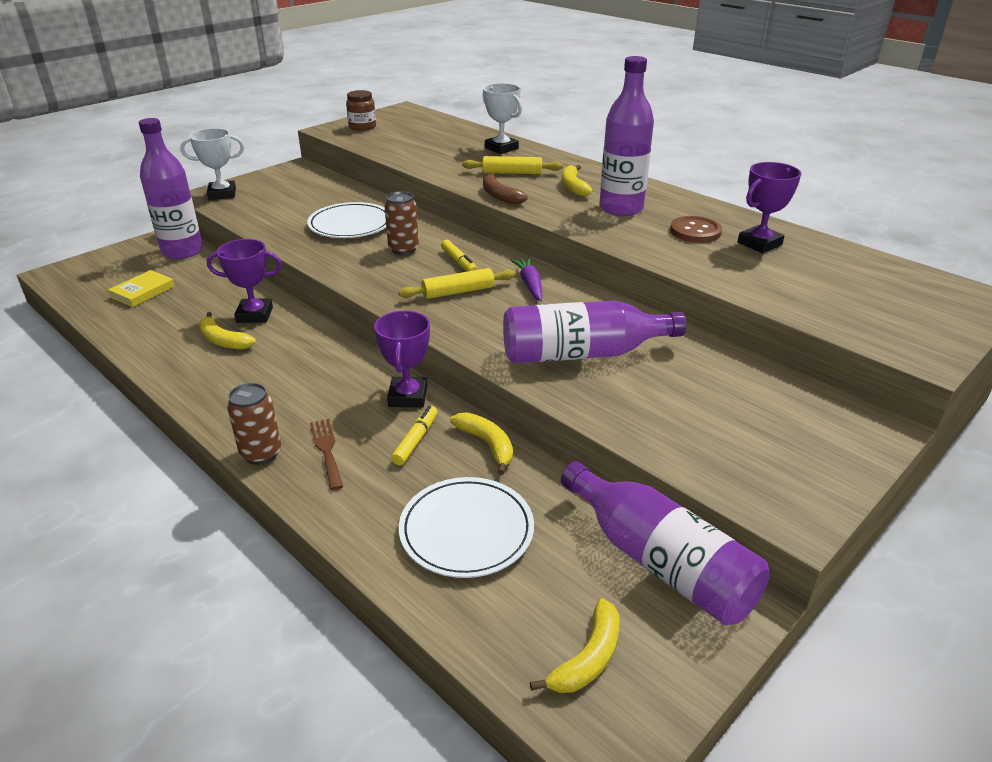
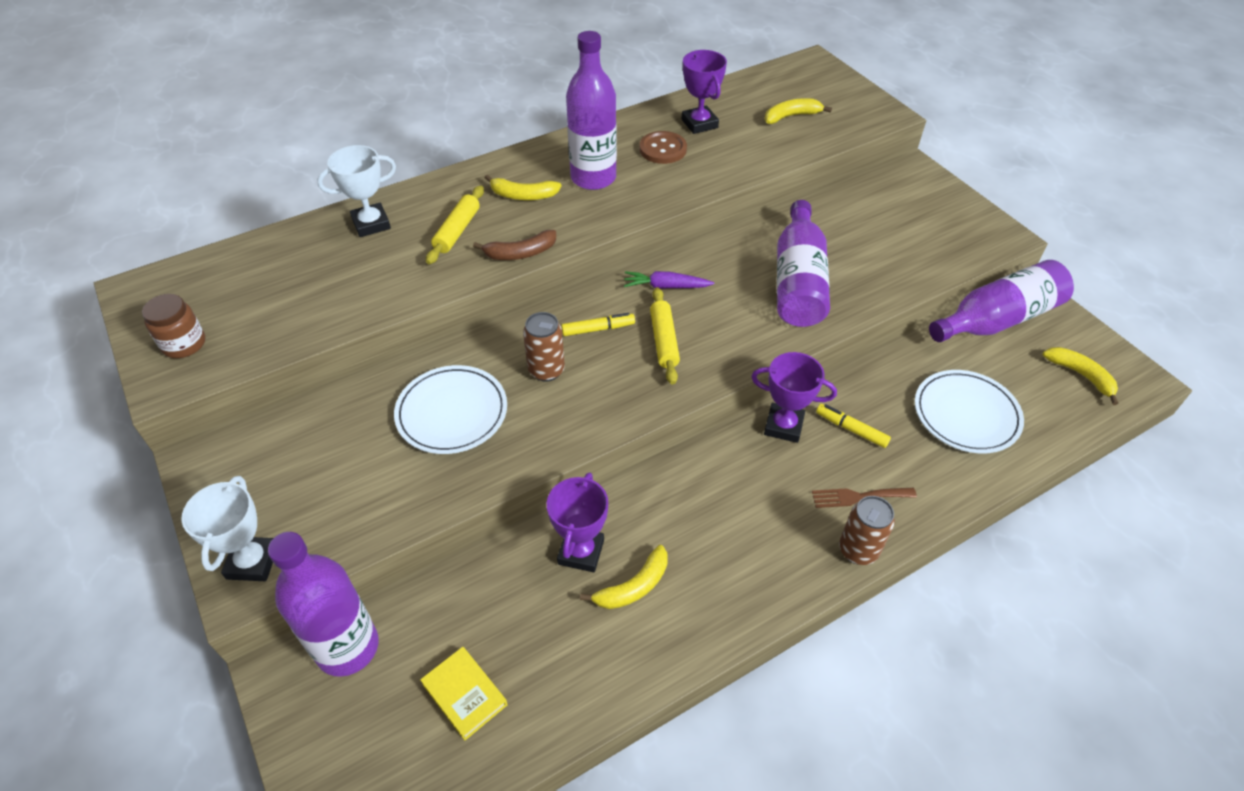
camera: 75 degrees left, 15 degrees up
(487, 445) = (863, 383): yellow banana -> yellow banana (791, 116)

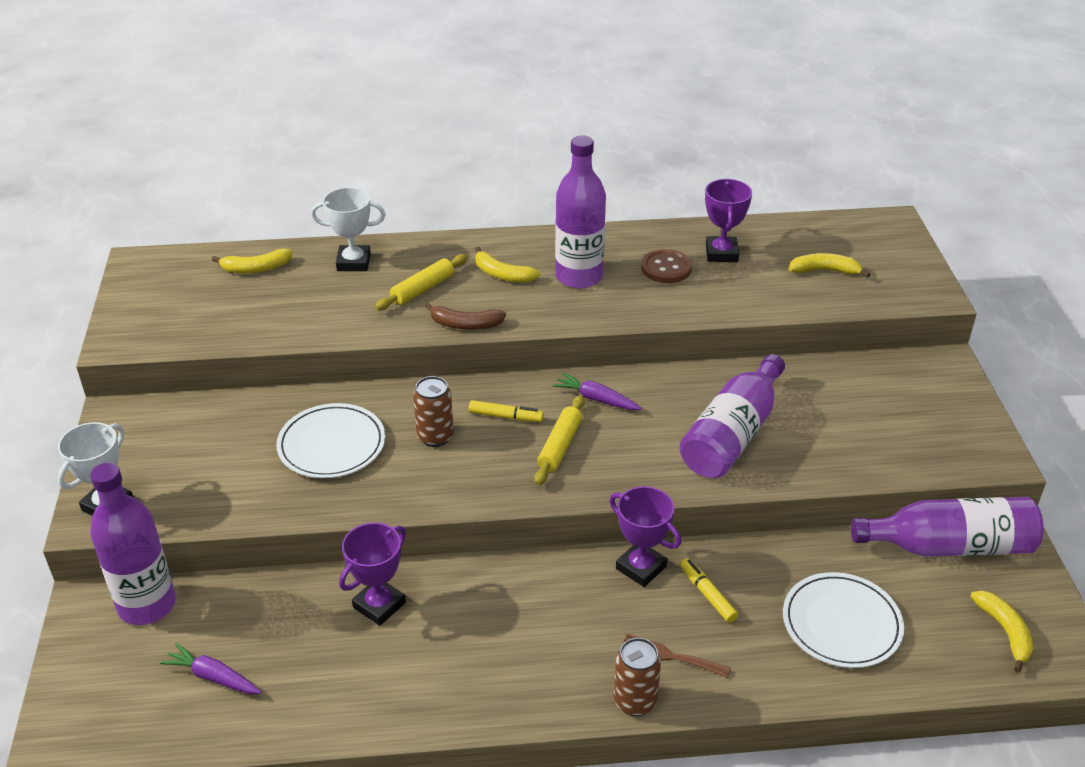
camera: 25 degrees right, 10 degrees down
(184, 344) = (148, 316): brown jar -> none
(465, 694) = (213, 677): yellow book -> purple carrot
(633, 586) = (405, 650): yellow banana -> yellow banana (256, 268)

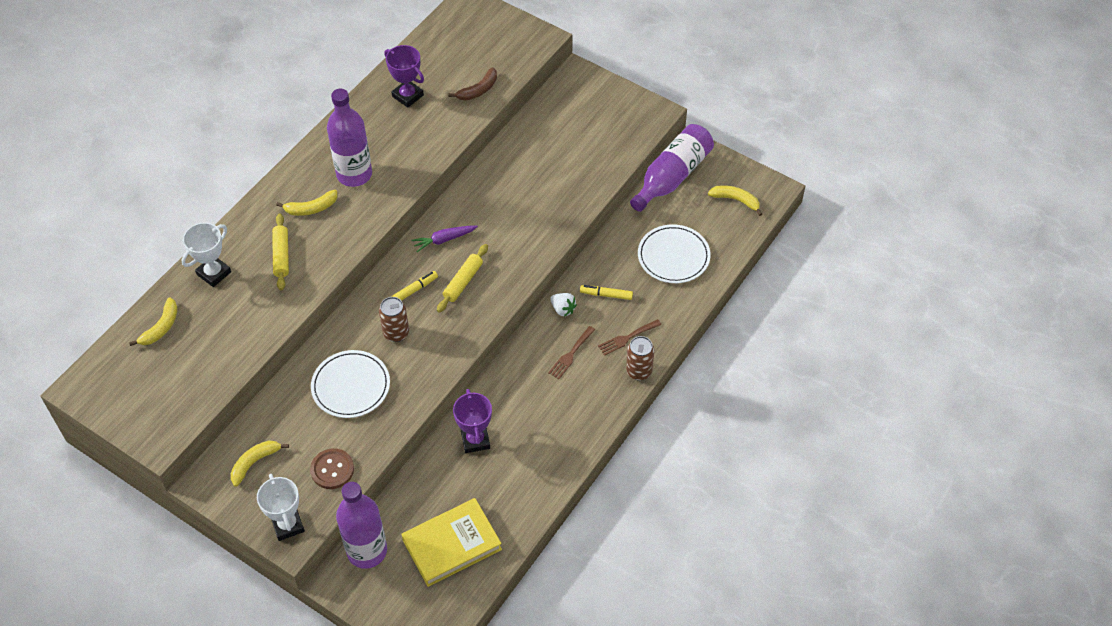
camera: 50 degrees left, 15 degrees up
(213, 677) = (452, 545): purple carrot -> yellow book
(465, 324) = (338, 256): brown banana -> brown banana (478, 90)
(560, 446) = (463, 282): yellow rolling pin -> yellow rolling pin turned 60 degrees clockwise
(586, 616) = (570, 355): none -> brown fork
(641, 568) = (563, 309): purple trophy -> white strawberry
(666, 268) = (392, 130): brown button -> brown button (332, 469)
(732, 434) = (532, 202): purple bottle -> none
(825, 271) = (473, 65): yellow banana -> yellow banana (255, 462)

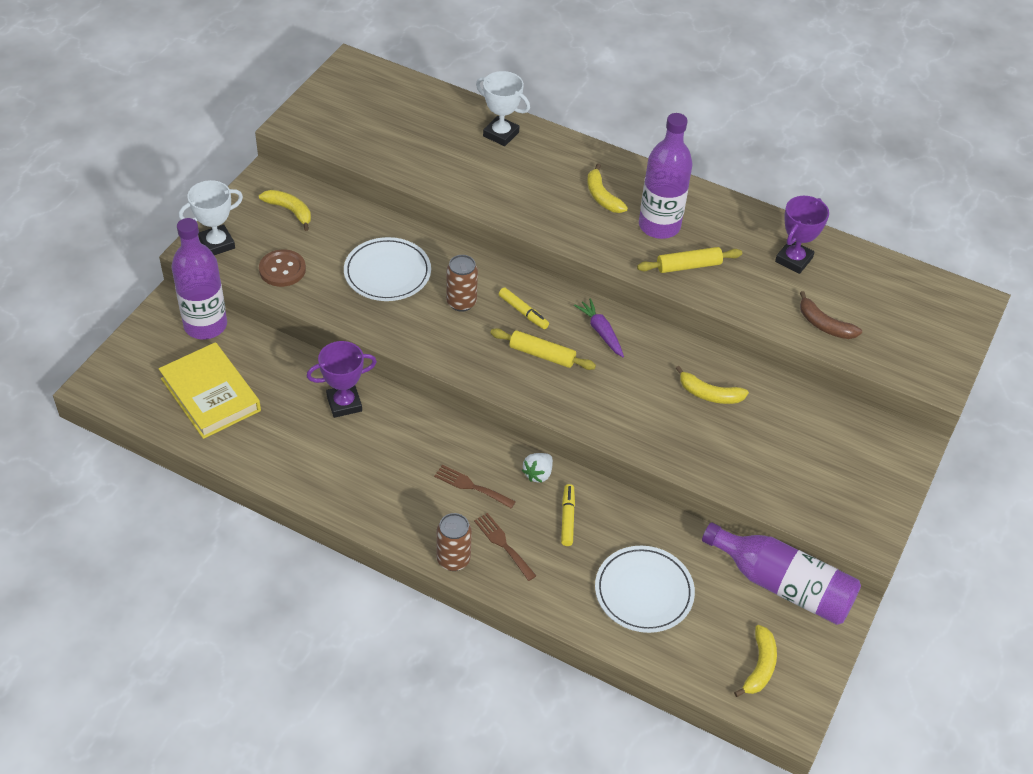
camera: 80 degrees right, 5 degrees down
(161, 327) = (428, 107): yellow banana -> yellow banana (709, 394)
(281, 255) = (532, 181): yellow rolling pin -> yellow rolling pin (688, 266)

